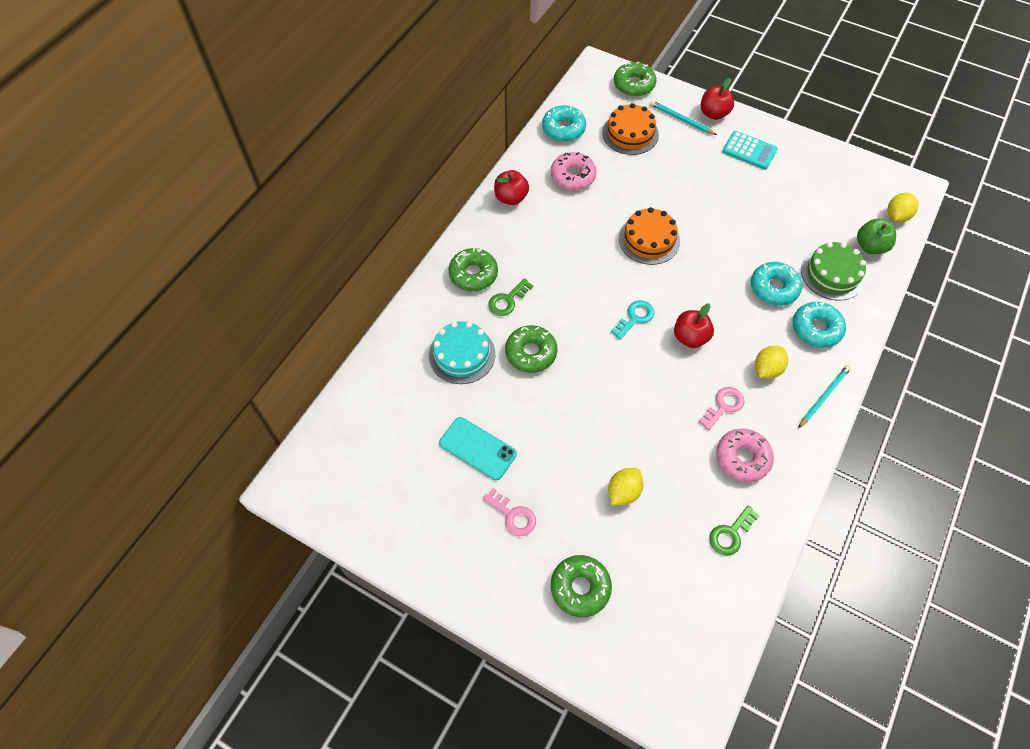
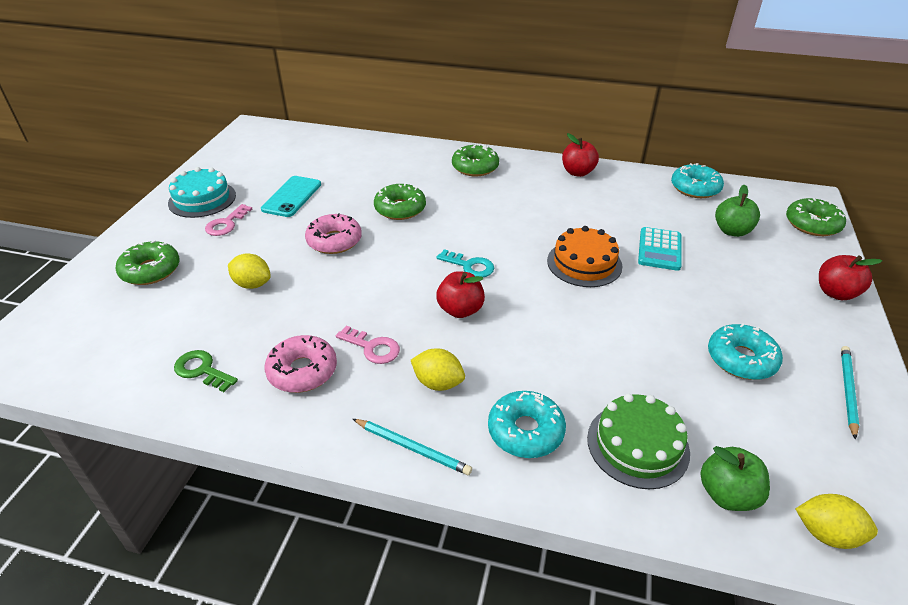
camera: 75 degrees right, 20 degrees down
(462, 354) = (386, 175): turquoise cake -> turquoise cake (202, 199)
(507, 300) = (454, 188): green key -> none
(573, 176) = (634, 202): pink donut -> pink donut (334, 241)
(630, 133) = (732, 231): orange cake -> green apple
(681, 119) = (795, 266): turquoise pencil -> turquoise pencil (847, 391)
(749, 151) = (801, 333): turquoise calculator -> turquoise calculator (659, 249)
(774, 288) = (573, 379): turquoise donut -> turquoise donut (741, 359)

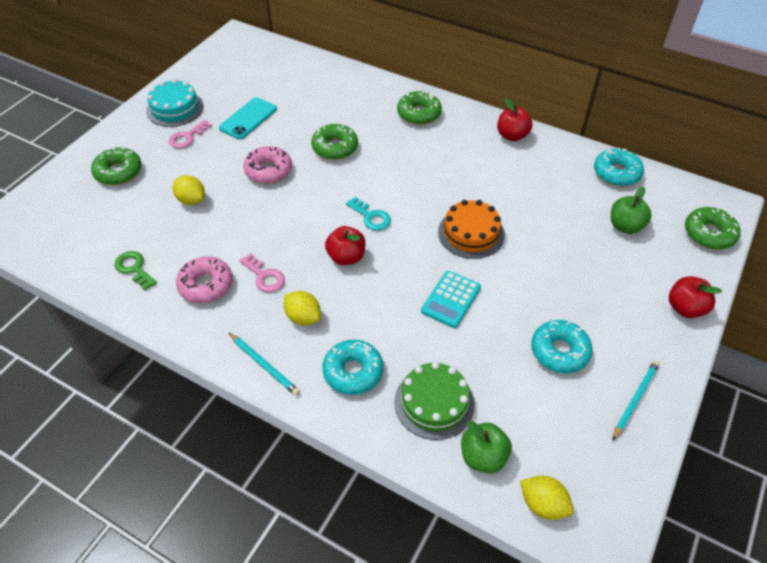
camera: 15 degrees right, 10 degrees up
(659, 249) = (546, 232): turquoise calculator -> turquoise calculator (451, 299)

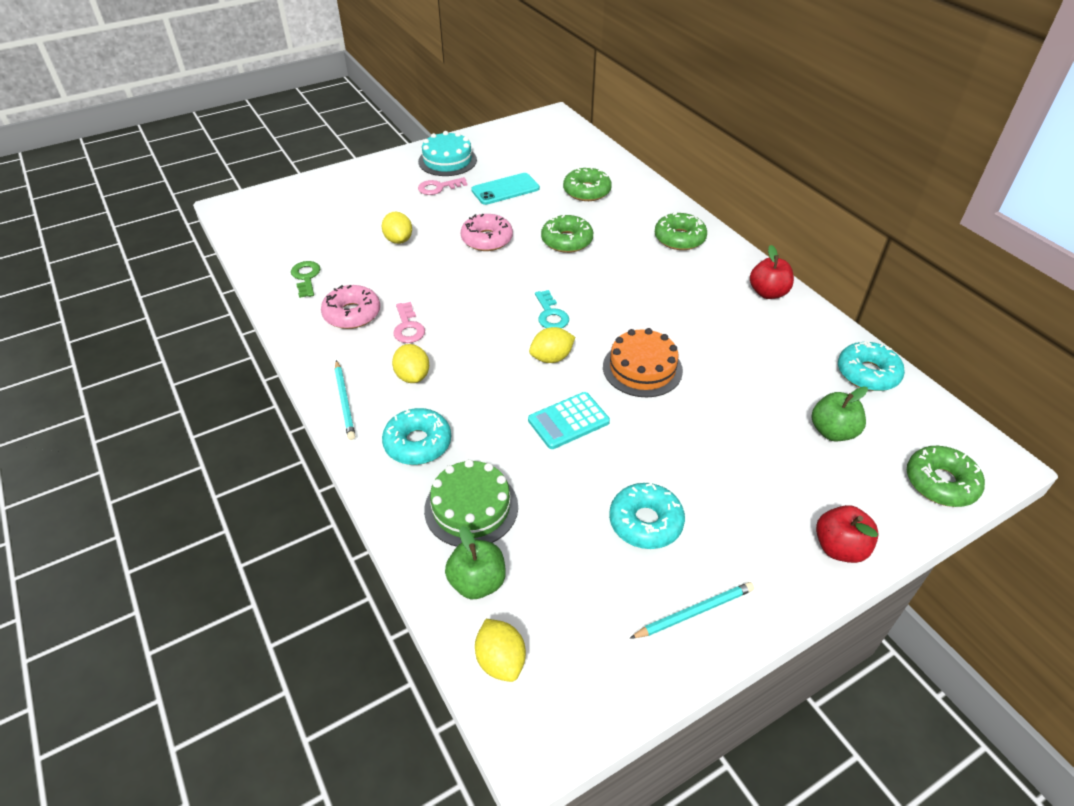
camera: 30 degrees right, 5 degrees down
(118, 172) = (358, 196): green donut -> green donut (587, 191)
(346, 257) = (496, 340): red apple -> none
(399, 253) = (551, 358): none -> yellow lemon

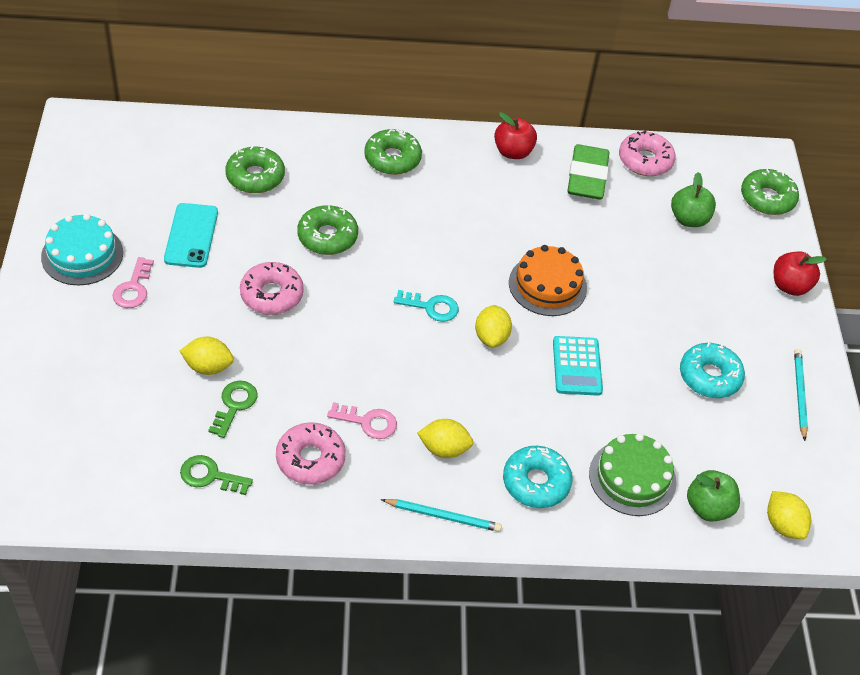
camera: 65 degrees left, 5 degrees up
(374, 263) = (234, 405): none -> green key
(501, 660) = (783, 525): yellow lemon -> yellow lemon turned 60 degrees clockwise
(796, 345) = (587, 177): none -> green eraser
(867, 373) = (645, 160): turquoise donut -> pink donut

